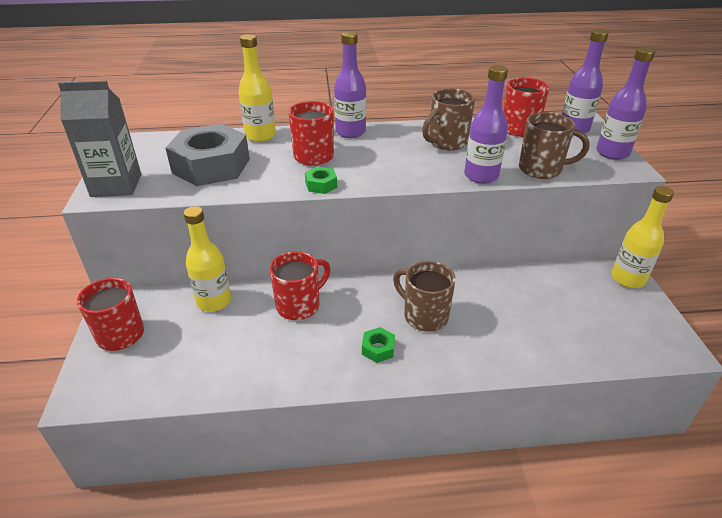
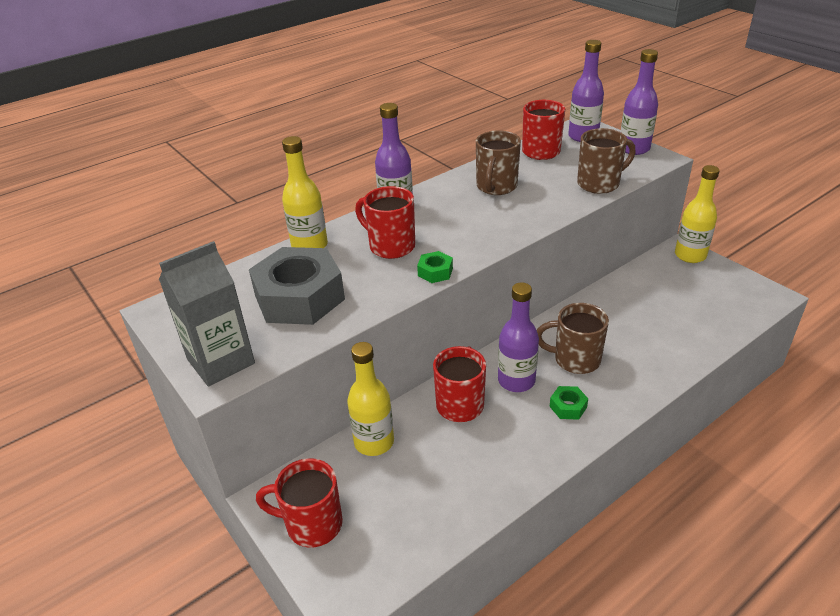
camera: 30 degrees left, 0 degrees up
(481, 176) = (560, 208): purple bottle -> purple bottle (516, 381)

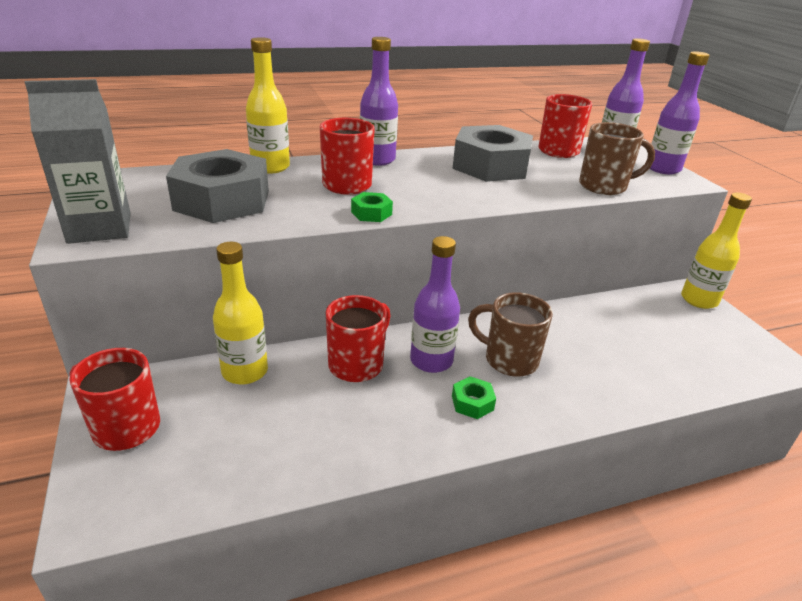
camera: 15 degrees right, 5 degrees down
(496, 187) = (490, 166): brown mug -> grey nut

